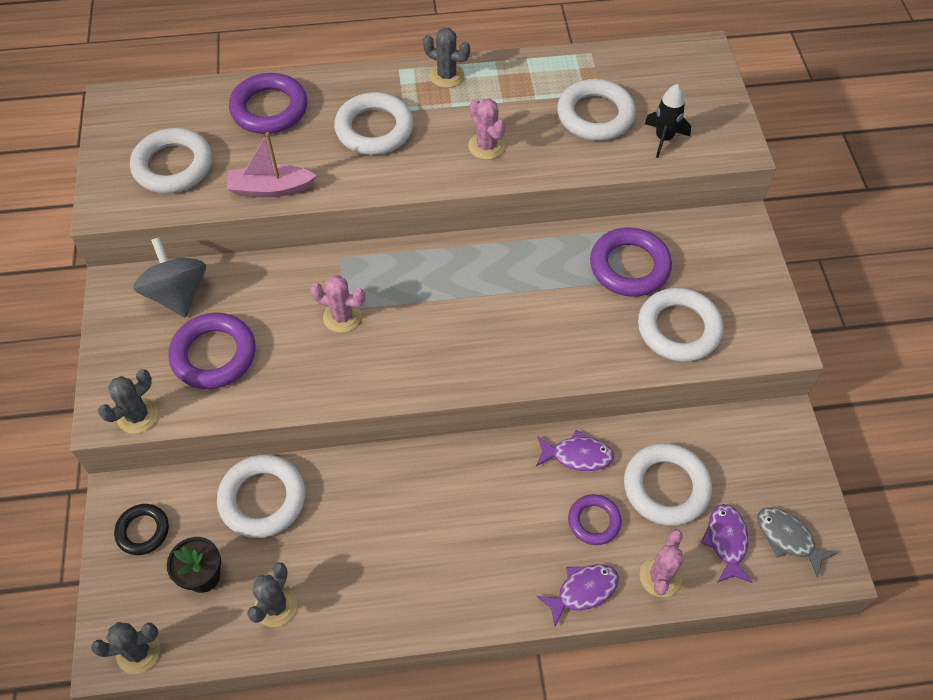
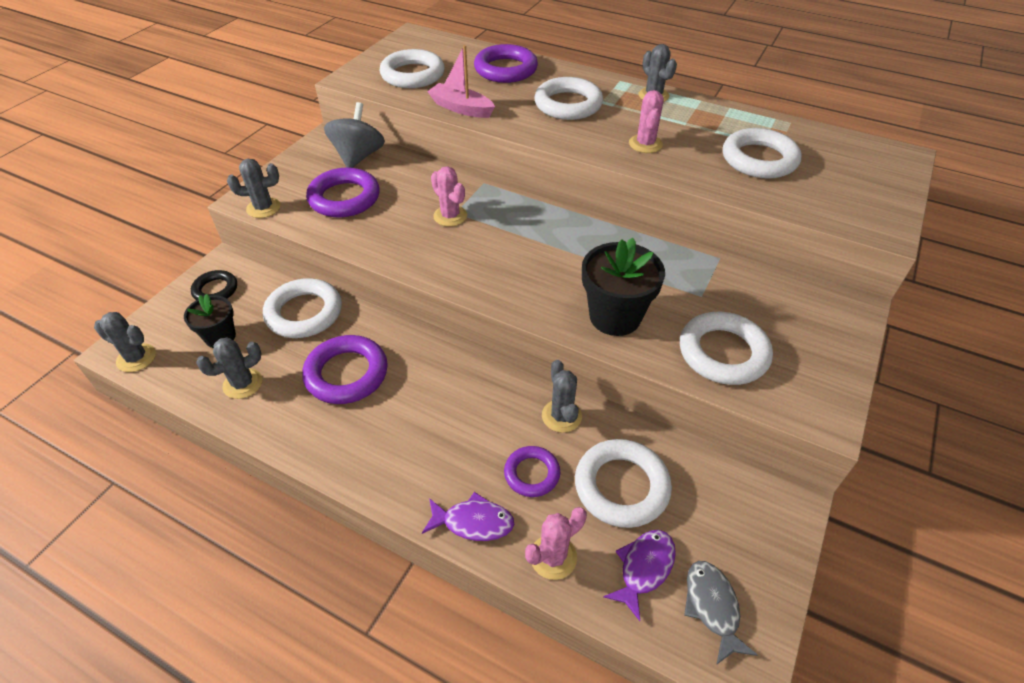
camera: 35 degrees right, 10 degrees down
(574, 343) = (615, 317): none -> black flower pot
(577, 455) = (561, 416): purple fish -> grey cactus
(629, 266) = (714, 288): purple ring -> purple ring (346, 374)
(663, 138) = (811, 196): black rocket -> none

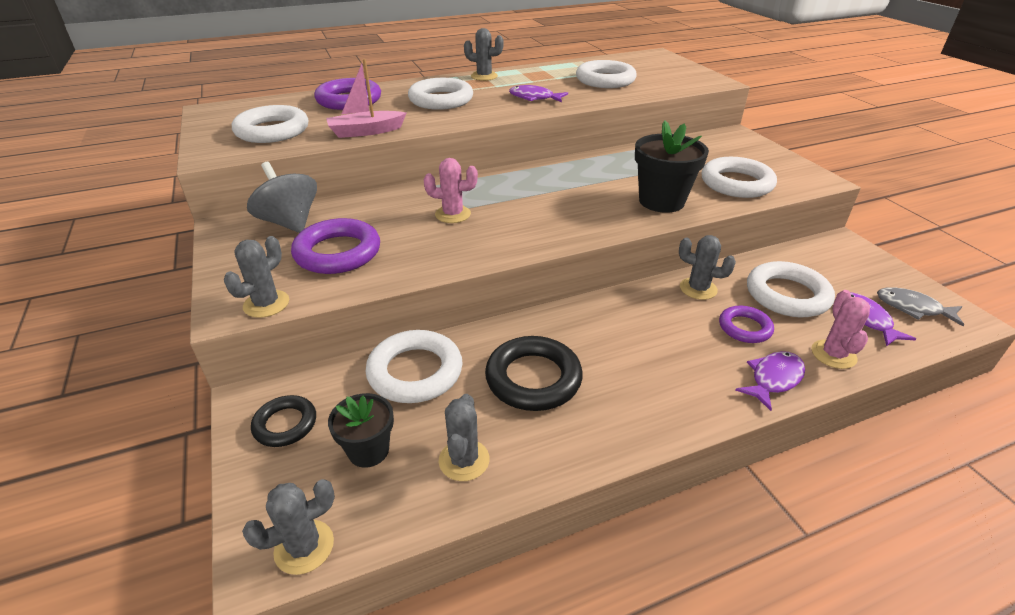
camera: 50 degrees left, 10 degrees down
(346, 374) = (533, 378): purple ring -> black ring
(645, 144) = (534, 98): pink cactus -> purple fish

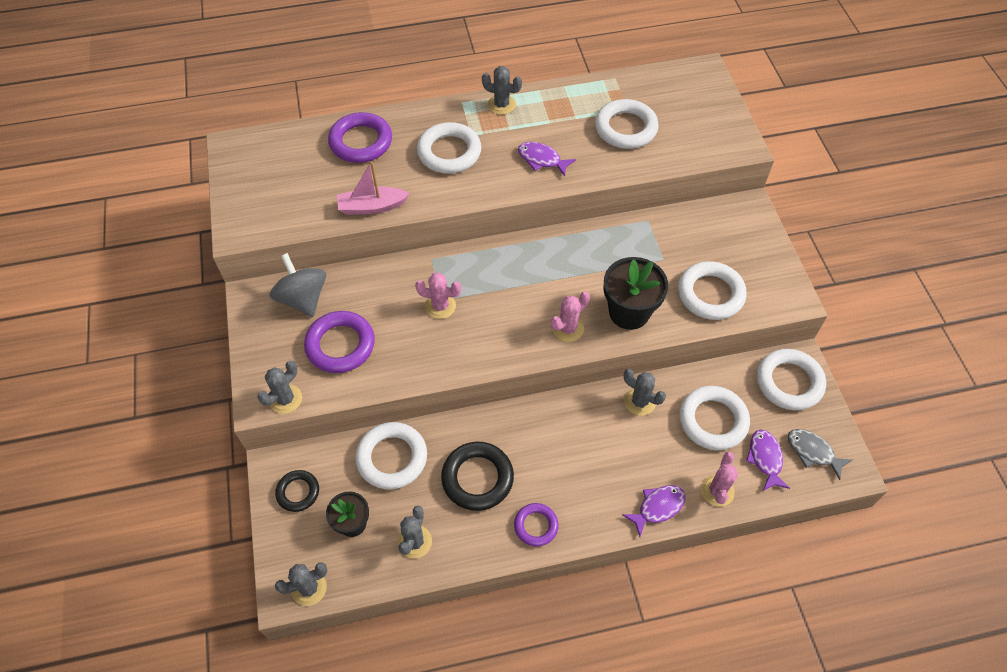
camera: 10 degrees right, 20 degrees up
(272, 131) = (289, 194): white ring -> white ring (789, 382)
(602, 217) = (568, 328): none -> pink cactus
(744, 328) = (659, 452): purple ring -> purple ring (536, 526)

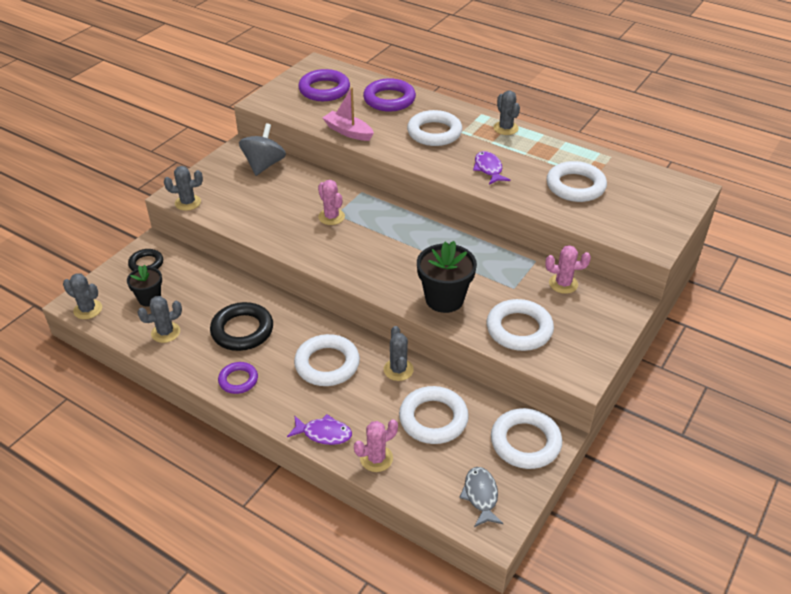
camera: 45 degrees right, 15 degrees down
(340, 345) = (250, 198): purple ring -> purple ring (324, 90)
(392, 458) = (213, 285): white ring -> white ring (327, 364)
(568, 328) = (390, 279): pink cactus -> pink cactus (563, 284)
(765, 458) = (438, 470): purple fish -> none

